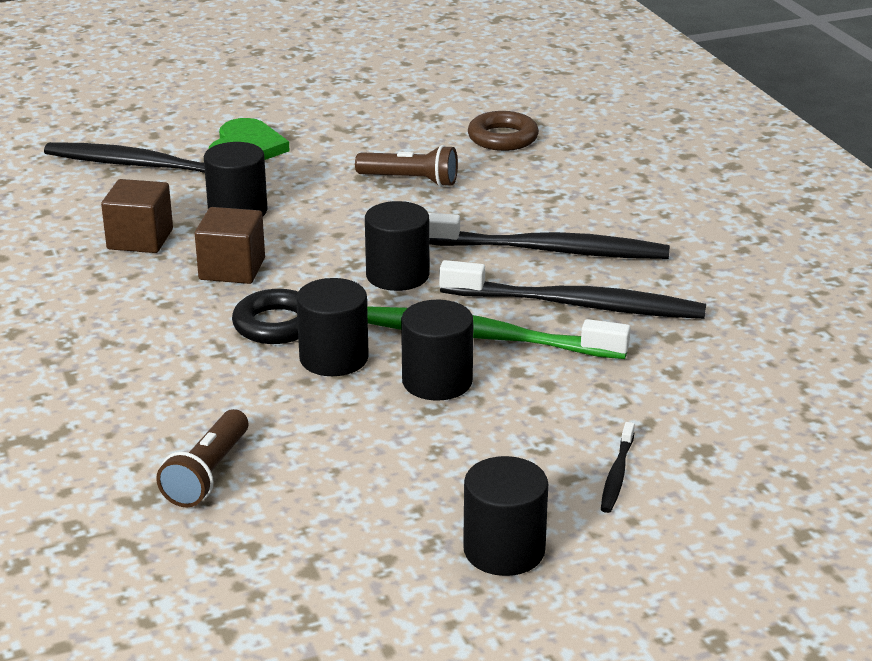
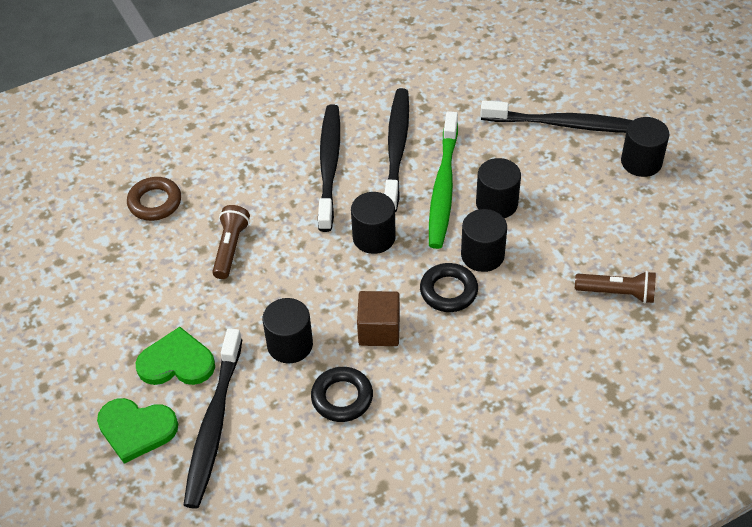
camera: 95 degrees left, 20 degrees up
(140, 239) = (342, 397): brown cube -> black ring
(166, 128) = (136, 429): none -> green heart
(617, 475) = (565, 124): black toothbrush -> black toothbrush, size x2.29

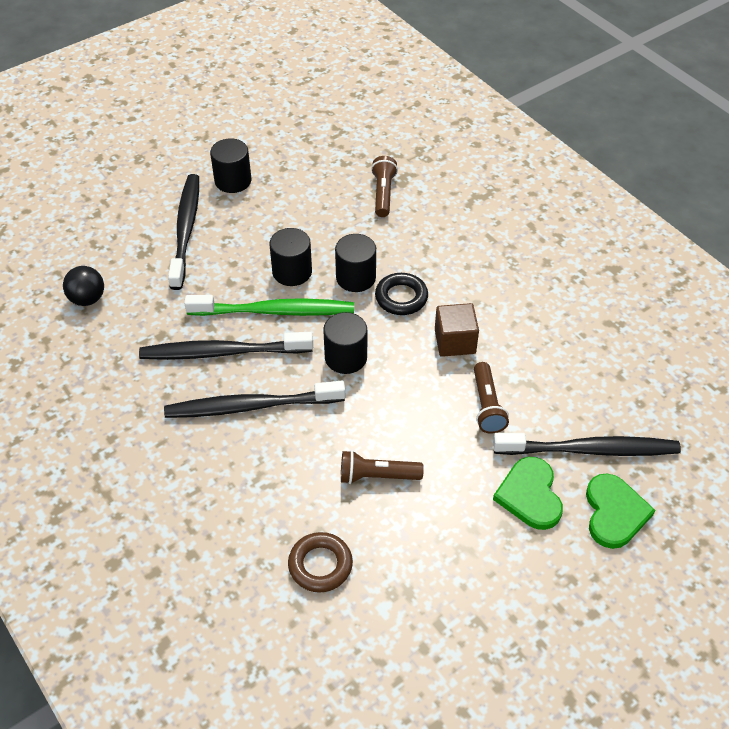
camera: 100 degrees left, 0 degrees up
(290, 345) = (487, 405): black cylinder -> brown flashlight
(342, 397) = (533, 359): black ring -> none
(477, 59) = (87, 299): none -> black ball

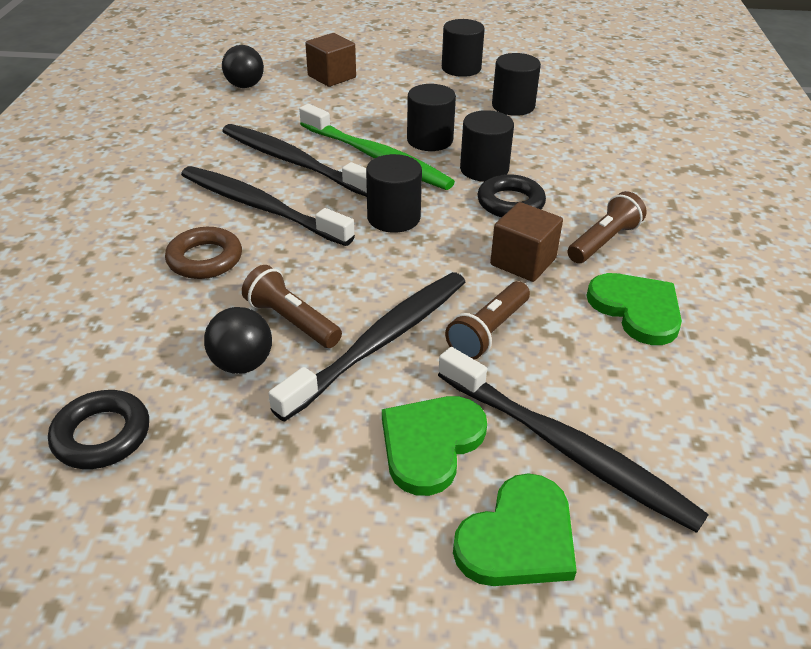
camera: 40 degrees right, 10 degrees down
(145, 248) = (332, 77): none -> brown cube
(186, 229) = (379, 80): black toothbrush -> black toothbrush (381, 341)
(311, 202) = (513, 106): none -> black cylinder
(320, 565) = (135, 357): brown ring -> brown ring (205, 259)
(367, 620) = (102, 435): none -> black ring
(383, 194) = (592, 127): brown flashlight -> brown flashlight (603, 241)
(385, 523) = (242, 363): none -> black ball
(543, 336) = (637, 309): none -> green heart

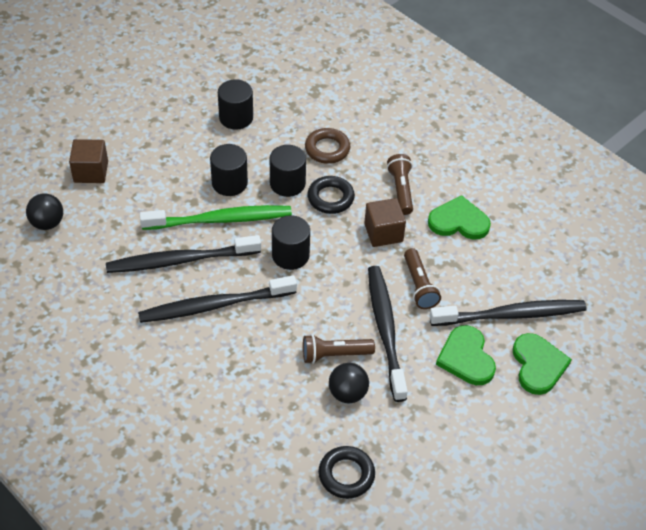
camera: 50 degrees left, 10 degrees up
(205, 259) = (241, 360): brown ring -> brown ring (327, 149)
(461, 68) = (160, 103): black cylinder -> none

